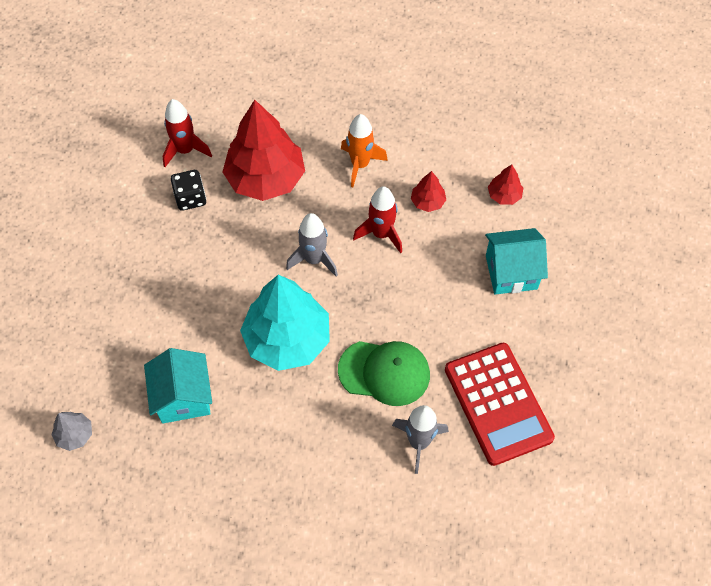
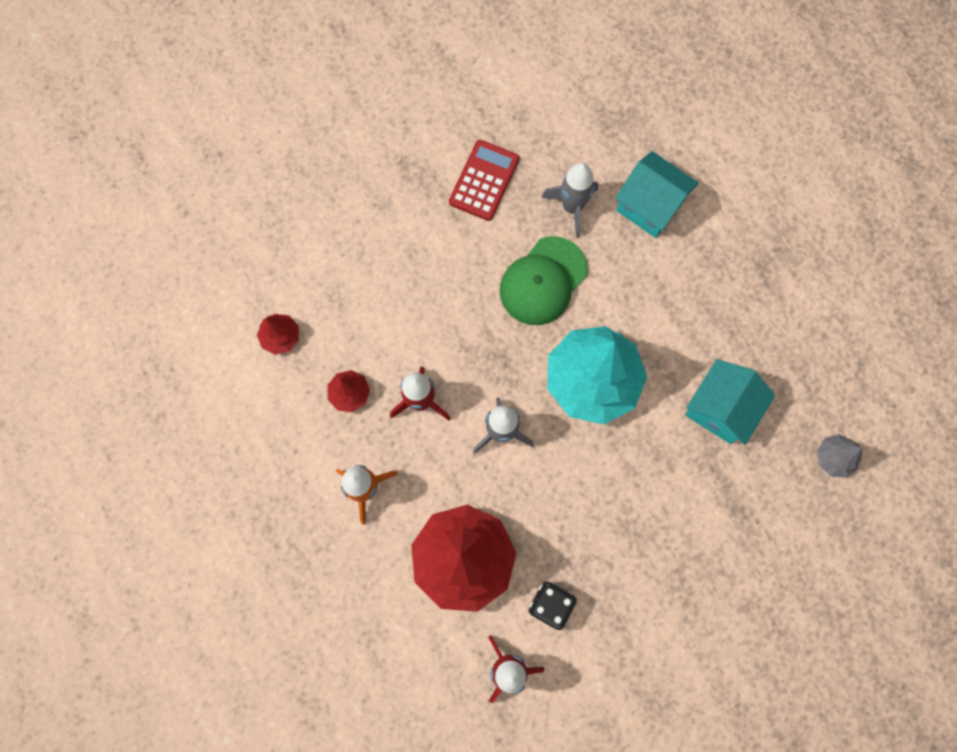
camera: 135 degrees left, 15 degrees up
(384, 372) = (543, 281): green cap -> green cap turned 105 degrees counterclockwise
(498, 403) = (484, 180): red calculator -> red calculator, size x0.65
(511, 272) = (355, 266): turquoise house -> turquoise house (649, 205)

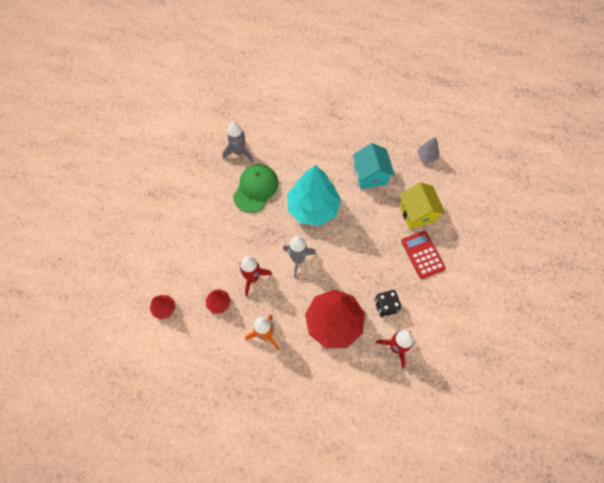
camera: 45 degrees left, 10 degrees down
(484, 180) = (193, 172): red calculator -> red calculator (422, 254)
(543, 281) = (255, 189): green cap -> green cap turned 150 degrees counterclockwise
(649, 205) = (269, 127): turquoise house -> none
(728, 525) = (417, 213): none -> yellow house

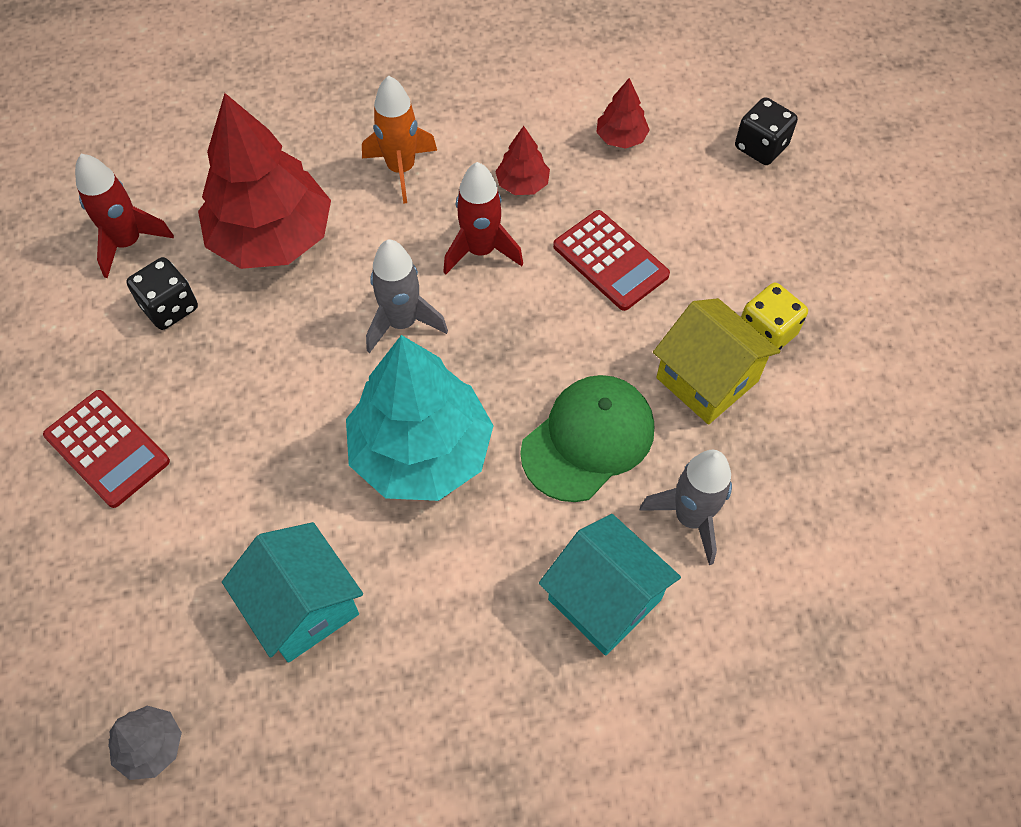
camera: 155 degrees right, 5 degrees down
(112, 277) = (761, 147): none -> black dice
(171, 199) = (766, 332): none -> yellow dice
(206, 251) = (610, 261): none -> red calculator
(255, 189) = (588, 439): green cap -> green cap turned 135 degrees counterclockwise
(279, 141) = (604, 599): none -> turquoise house
(417, 213) = (143, 549): yellow house -> yellow house (707, 379)

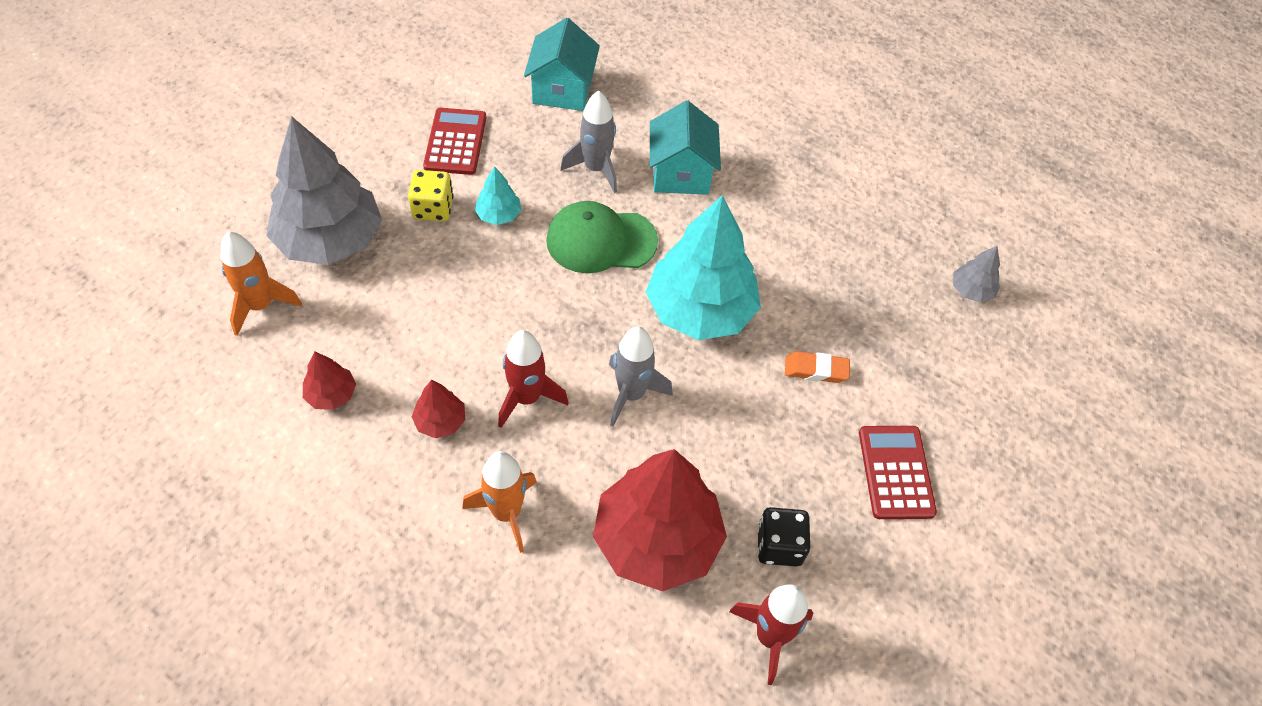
camera: 140 degrees left, 5 degrees down
(256, 487) = (816, 370): none -> orange eraser
(303, 607) = (840, 289): turquoise house -> turquoise house (562, 90)
(610, 261) = (458, 320): red calculator -> red calculator (455, 142)
(707, 379) = (499, 215): yellow house -> turquoise tree
(761, 147) = (261, 306): black dice -> orange rocket
(797, 233) = (330, 239): none -> grey tree

